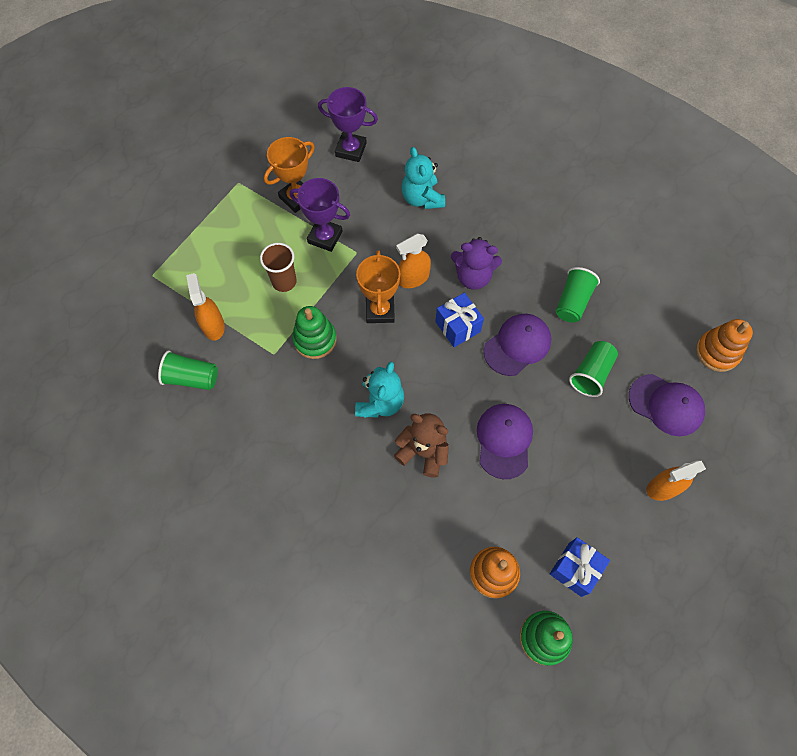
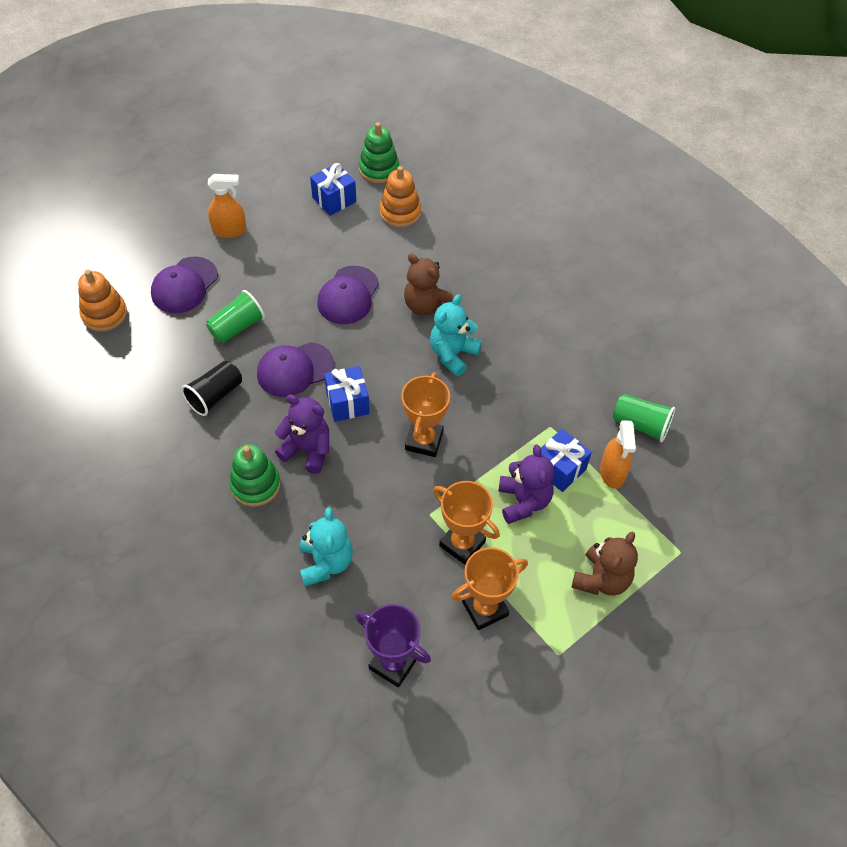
camera: 165 degrees left, 10 degrees down
(213, 239) = (601, 579): none -> brown teddy bear
(259, 317) = (559, 468): none -> blue gift
(284, 281) = (523, 501): brown cup -> purple teddy bear
(315, 339) = (503, 429): green stacking toy -> green stacking toy (255, 485)
(325, 237) = (462, 543): purple trophy -> orange trophy
(413, 278) = (375, 466): orange spray bottle -> none
(572, 302) = (215, 395): green cup -> black cup
(666, 405) = (184, 285): purple cap -> purple cap turned 105 degrees counterclockwise

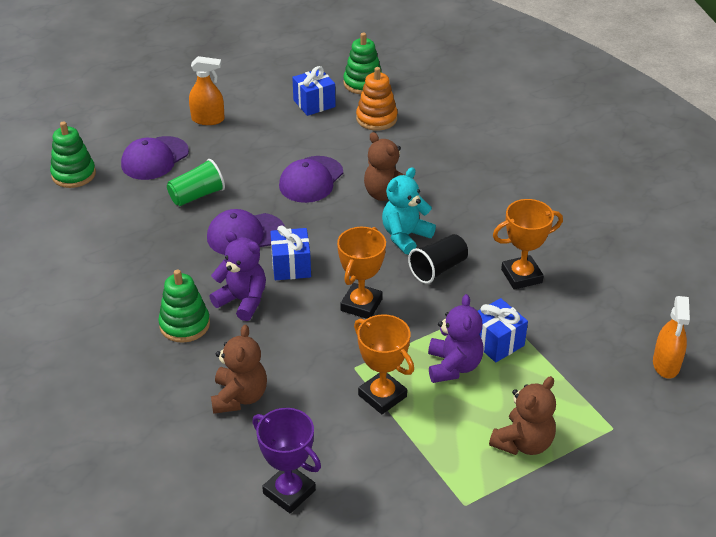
camera: 10 degrees right, 15 degrees down
(104, 314) = (73, 174): orange stacking toy -> green stacking toy
(215, 395) = (162, 248): black cup -> black cup (438, 269)
(326, 562) = (239, 397): turquoise teddy bear -> brown teddy bear
(485, 608) = (394, 455): orange trophy -> orange trophy (521, 276)
(612, 472) = (551, 351): orange spray bottle -> orange spray bottle (666, 364)
(640, 425) = (589, 313): green cup -> none

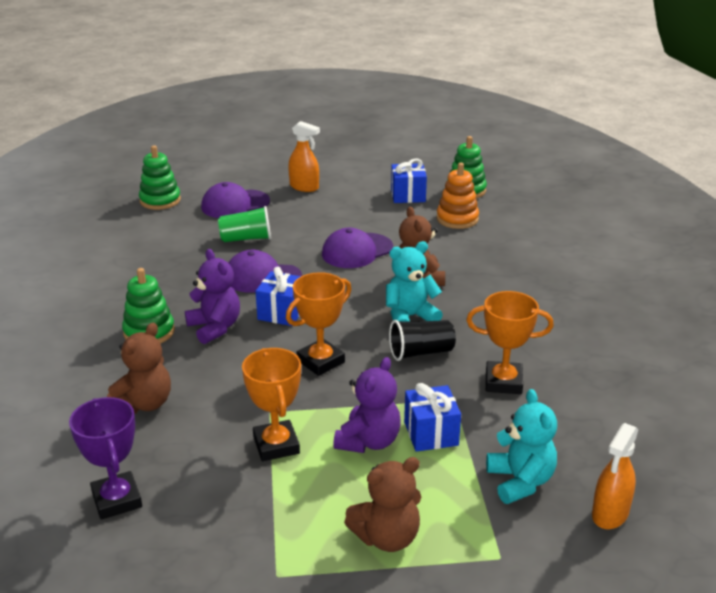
camera: 25 degrees right, 10 degrees down
(588, 360) = (520, 481): none -> turquoise teddy bear

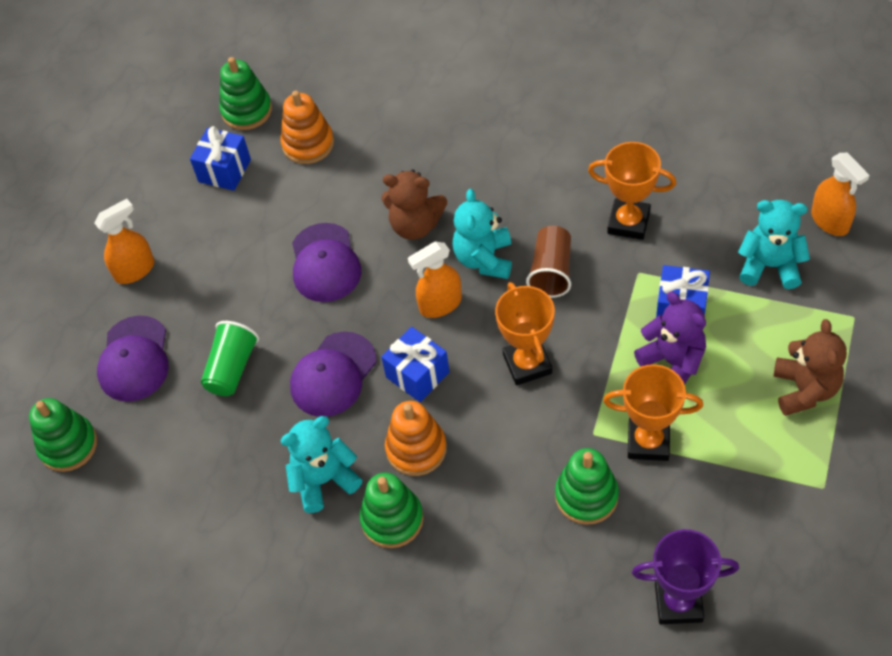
camera: 60 degrees left, 25 degrees up
(144, 403) = (530, 549): brown teddy bear -> none
(171, 295) = (324, 480): none -> turquoise teddy bear
(206, 422) = (586, 496): none -> green stacking toy
(215, 328) = (416, 449): purple teddy bear -> orange stacking toy
(352, 307) = (440, 304): none -> orange spray bottle
(421, 352) = (551, 271): black cup -> brown cup
(503, 382) = (628, 222): orange trophy -> orange trophy turned 75 degrees clockwise

